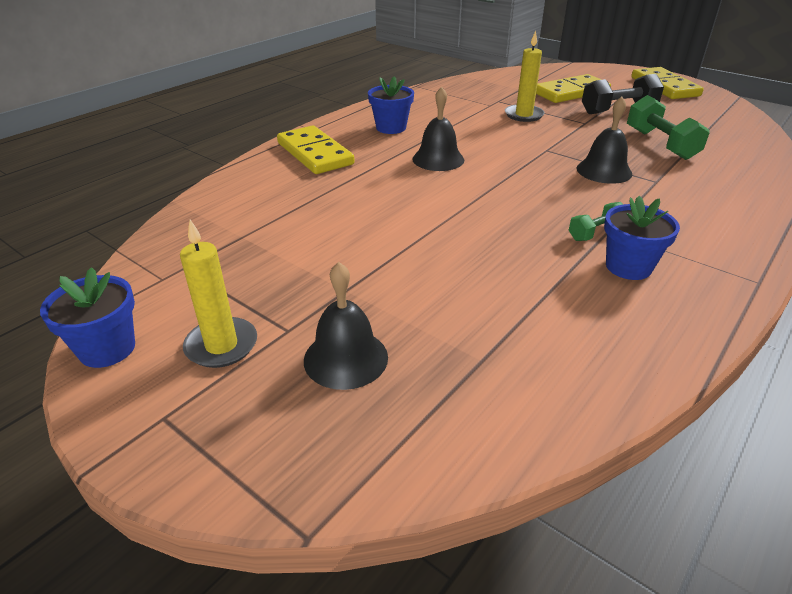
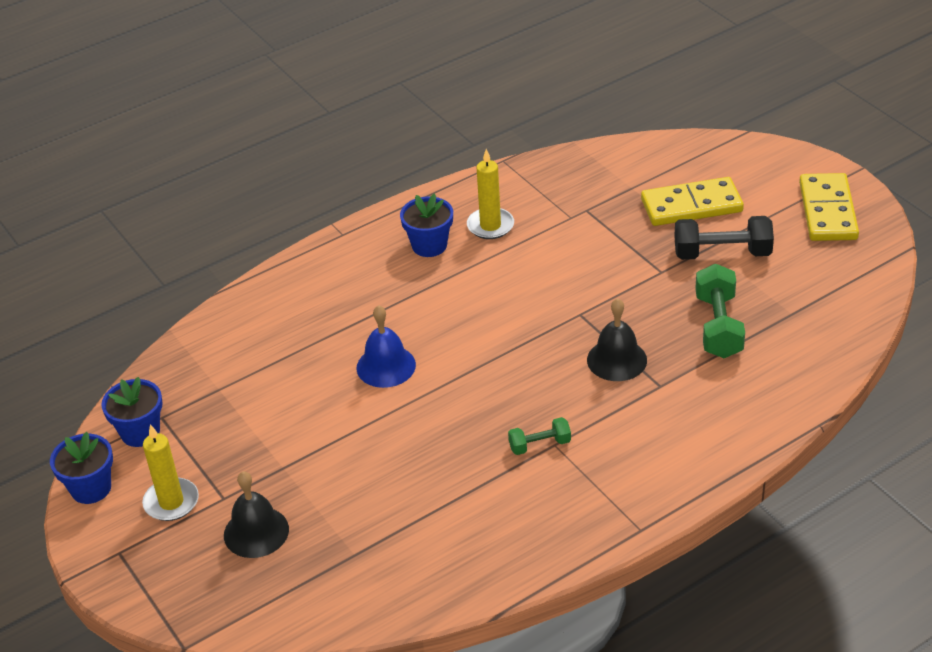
camera: 20 degrees right, 5 degrees up
(314, 154) = (327, 279): yellow domino -> none
(405, 199) = (386, 366): none -> blue bell
(438, 159) = (451, 310): black bell -> none
(524, 115) = (598, 245): yellow candle -> yellow candle (490, 226)
(628, 267) = (538, 490): blue flower pot -> blue flower pot (140, 432)

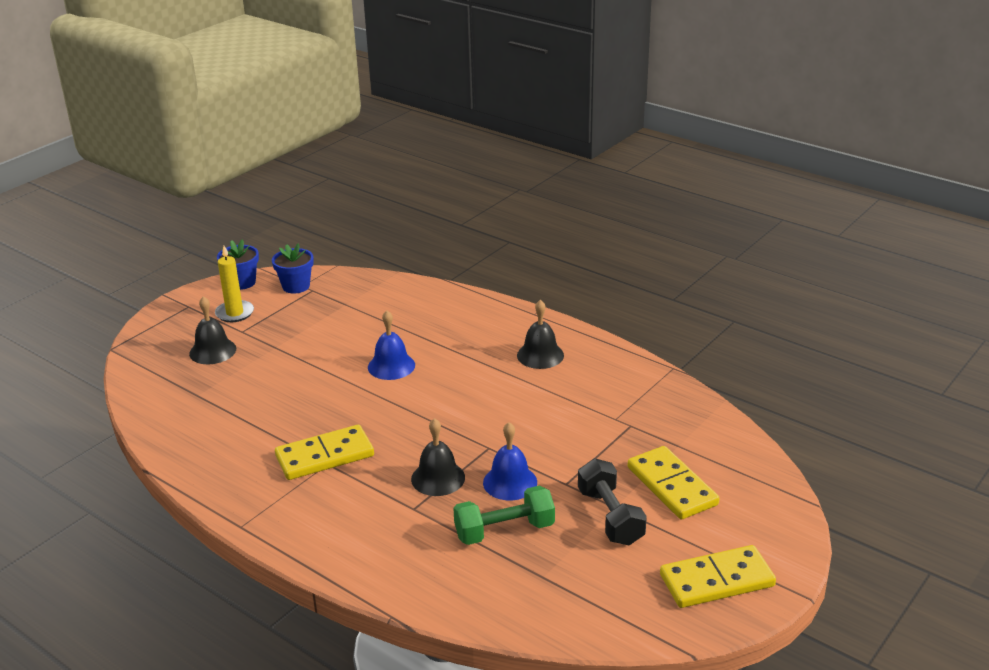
camera: 70 degrees right, 10 degrees down
(429, 245) = (540, 355): blue flower pot -> black bell
(490, 226) = (580, 379): yellow candle -> none
(539, 445) = (325, 456): green dumbbell -> yellow domino
(644, 309) = (510, 482): none -> blue bell

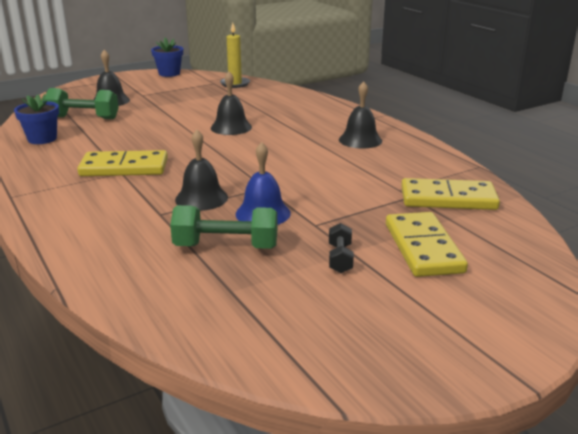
camera: 20 degrees right, 5 degrees down
(207, 388) = (83, 118): none -> green dumbbell
(234, 313) = (147, 86): yellow candle -> yellow candle (235, 84)
(296, 286) = (204, 80): blue flower pot -> blue flower pot (42, 139)
(391, 366) = (231, 127): blue bell -> black bell
(610, 517) = (340, 258): black dumbbell -> black dumbbell, size x0.56
(716, 580) = (423, 341): yellow domino -> yellow domino (448, 198)

